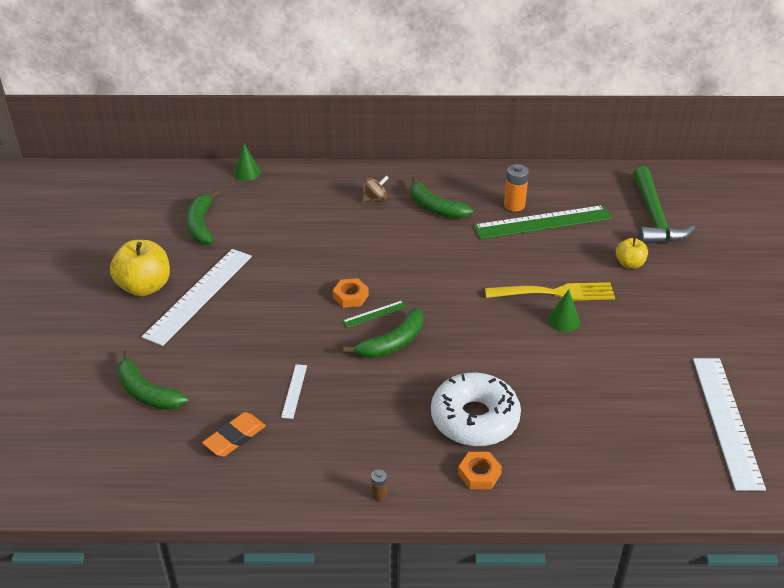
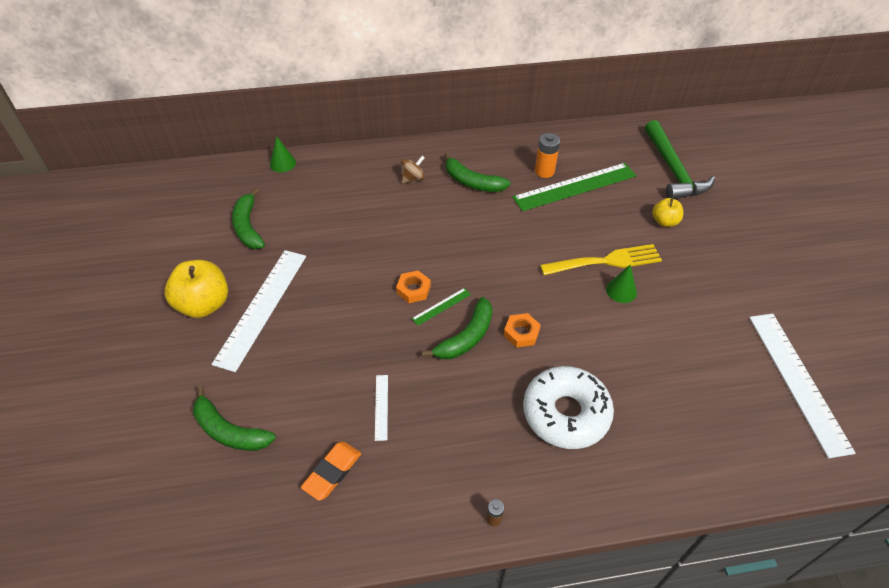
camera: 10 degrees left, 10 degrees up
(479, 474) = (586, 477): orange nut -> orange nut (521, 333)

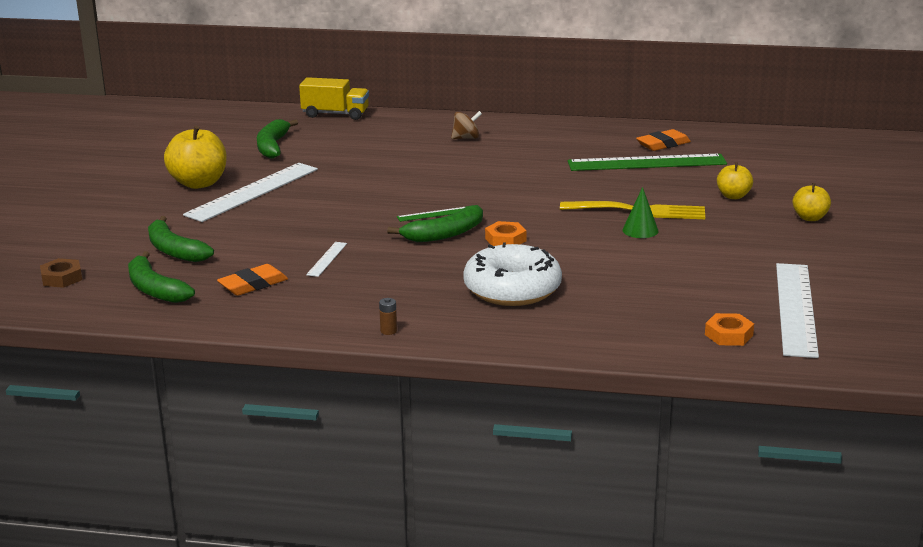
camera: 20 degrees right, 25 degrees down
(133, 515) = (61, 278): none -> brown nut
(282, 163) = (335, 114): green cone -> yellow truck
(413, 289) = (412, 201): orange nut -> orange nut (729, 335)
(472, 182) = (530, 147): green banana -> green banana (155, 289)
(544, 171) = (619, 149): orange battery -> none
(573, 157) = (663, 144): none -> orange eraser
(673, 170) = (777, 165): green hammer -> none
(736, 241) = (810, 218): none -> yellow apple

